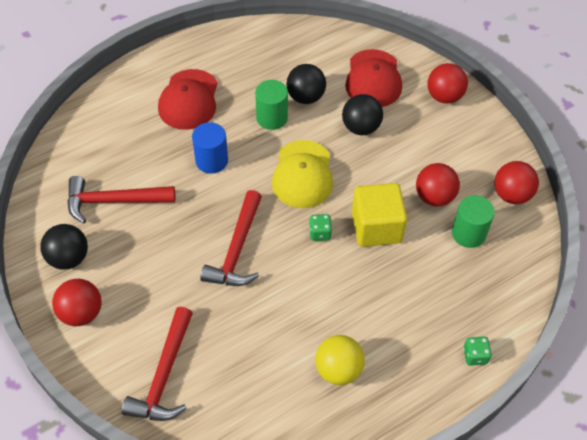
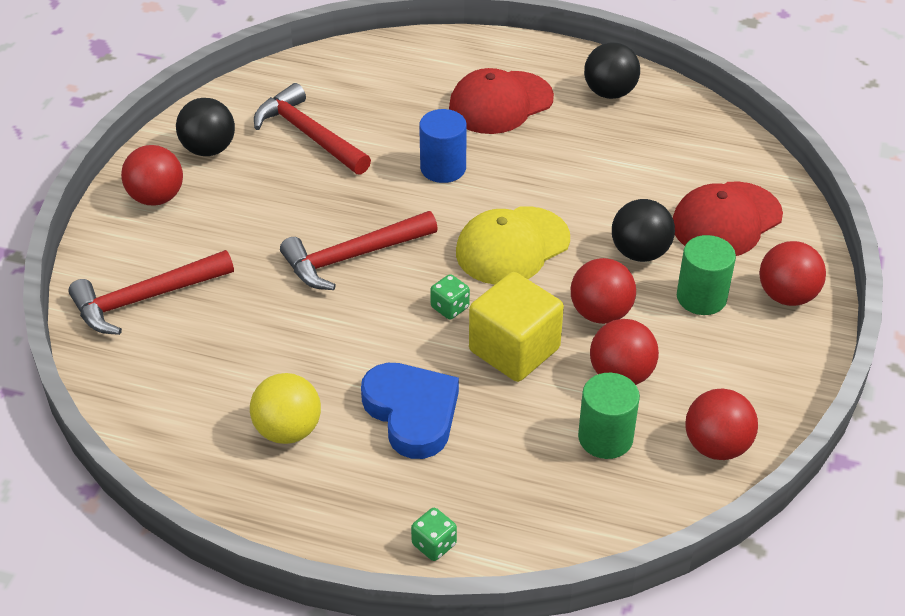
camera: 50 degrees right, 10 degrees down
(272, 118) = (558, 176): green cylinder -> green cylinder (701, 297)
(305, 97) = (623, 183): black ball -> black ball (609, 92)
(378, 303) = (412, 413): none -> blue heart
(386, 174) = (600, 313): none -> red ball

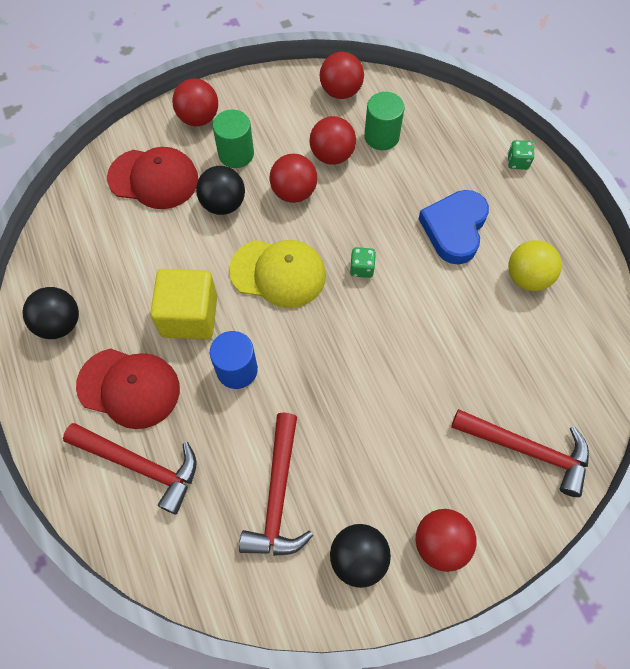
camera: 130 degrees left, 20 degrees up
(353, 257) = (371, 355): red hammer -> red hammer (140, 465)
(514, 350) = (362, 214): yellow cube -> yellow cube (189, 316)

